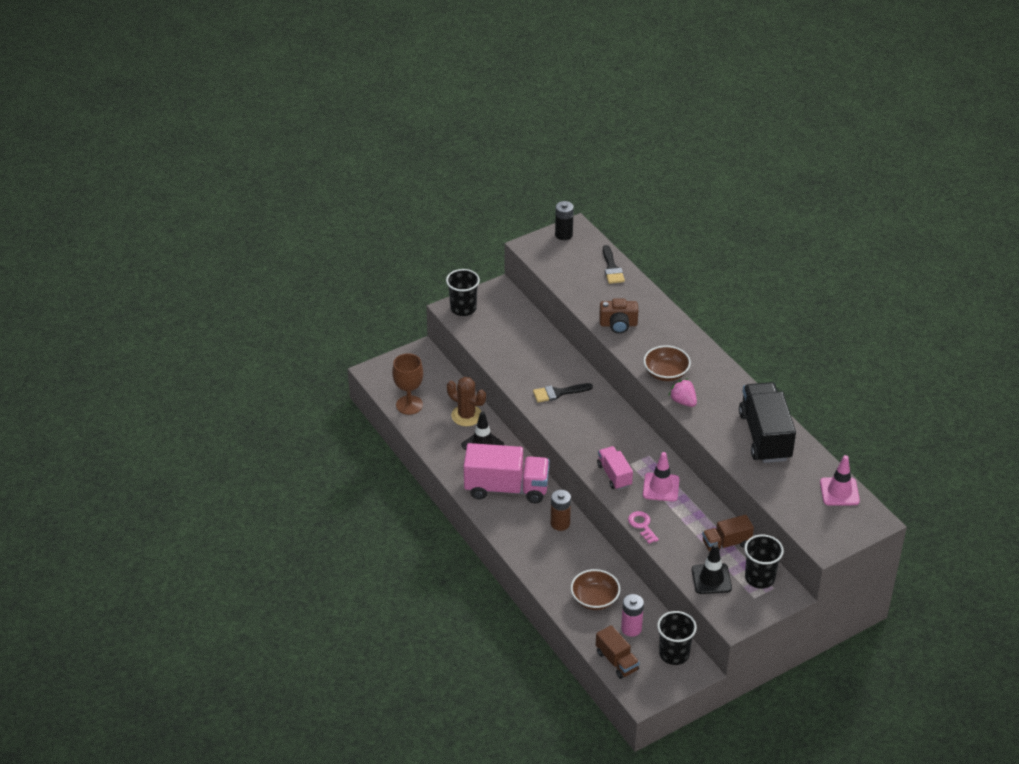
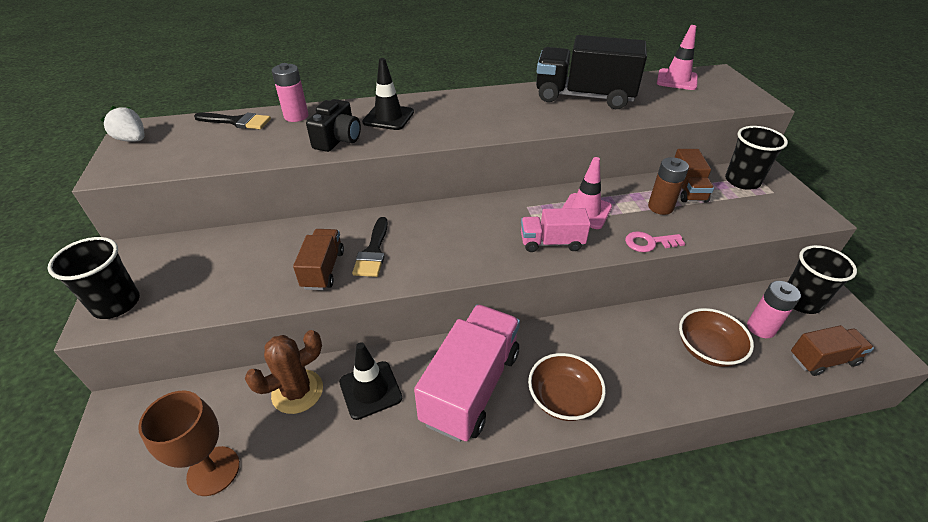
camera: 70 degrees left, 0 degrees up
(531, 377) = (323, 269): none -> brown truck
(560, 523) = (561, 345): brown battery -> brown battery (660, 207)
(563, 235) = (132, 140): black battery -> white strawberry
(618, 324) = (338, 140): brown camera -> black camera
(636, 292) = (296, 116): none -> pink battery
(666, 373) = (449, 128): brown bowl -> brown bowl (563, 398)
(683, 401) = (504, 128): pink strawberry -> none
(711, 579) = (746, 213): black traffic cone -> black traffic cone (388, 117)

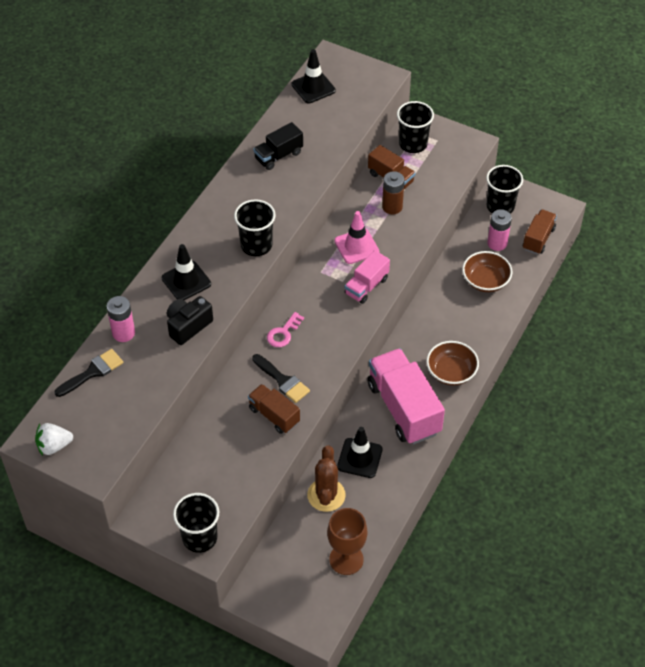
camera: 50 degrees left, 10 degrees up
(338, 140) = (188, 326): black camera -> black camera turned 105 degrees counterclockwise
(475, 130) = (256, 245): none -> black cup
(584, 97) = (278, 156): black truck -> black truck, size x0.54
(649, 243) = (414, 241): pink key -> pink key (283, 333)
(677, 80) = (313, 87): pink traffic cone -> black traffic cone

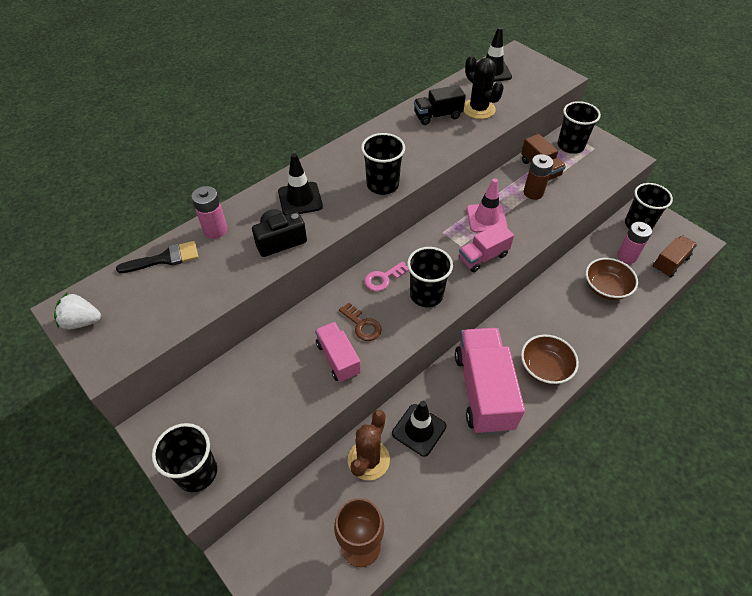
camera: 20 degrees right, 0 degrees up
(274, 415) = (338, 359): brown truck -> pink truck
(282, 380) = (362, 325): black brush -> brown key
(315, 137) = (478, 109): none -> black cactus
(328, 337) = (426, 295): none -> black cup

